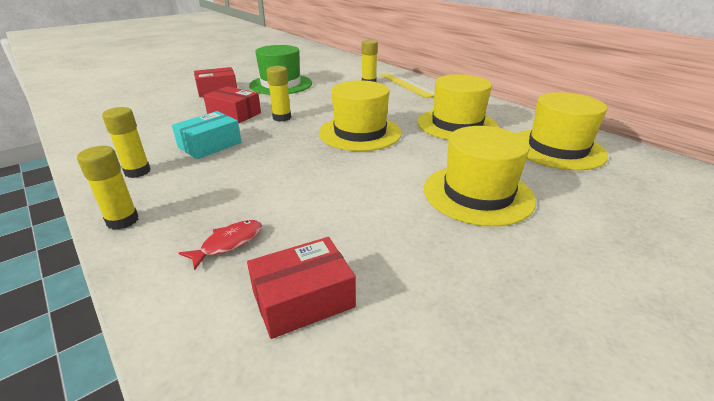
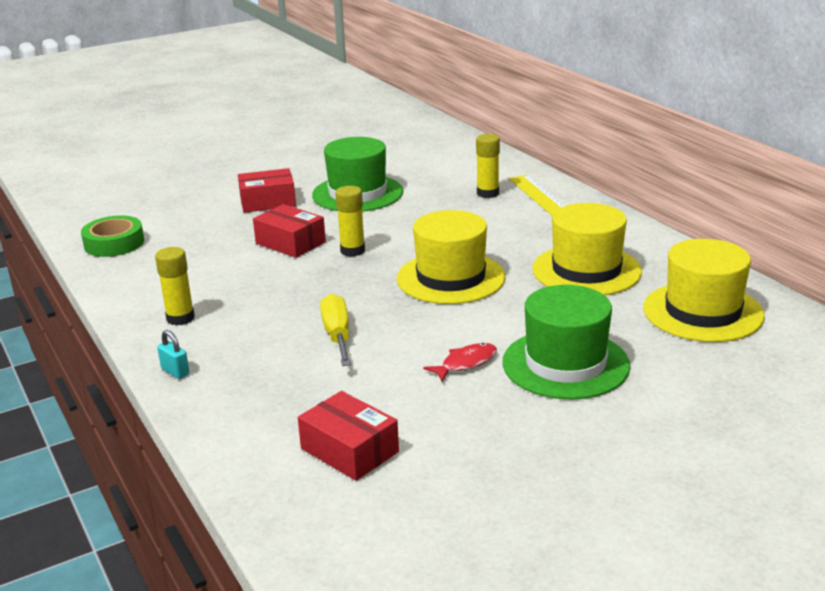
camera: 10 degrees right, 5 degrees down
(94, 118) = (114, 243): none -> green tape
(122, 221) = (175, 371): yellow glue stick -> turquoise padlock
(210, 145) = (260, 288): turquoise box -> none
(228, 243) = (282, 399): red fish -> red fish (466, 363)
(277, 179) = (337, 335): none -> yellow screwdriver
(303, 299) = (349, 450): red box -> red box turned 60 degrees clockwise
(478, 194) = (565, 364): yellow hat -> green hat

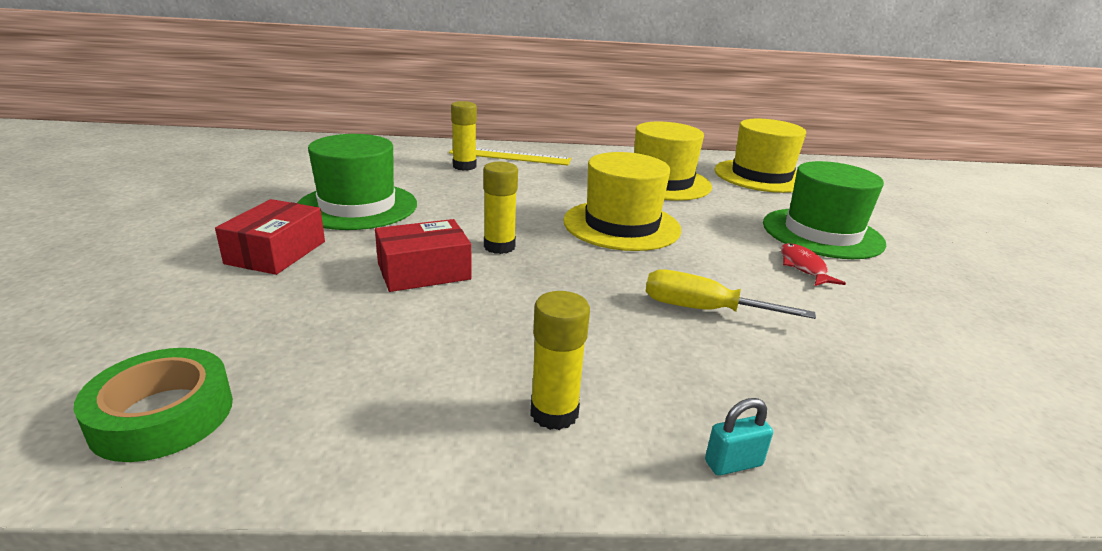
camera: 65 degrees left, 0 degrees up
(349, 450) = (980, 374): red box -> none

